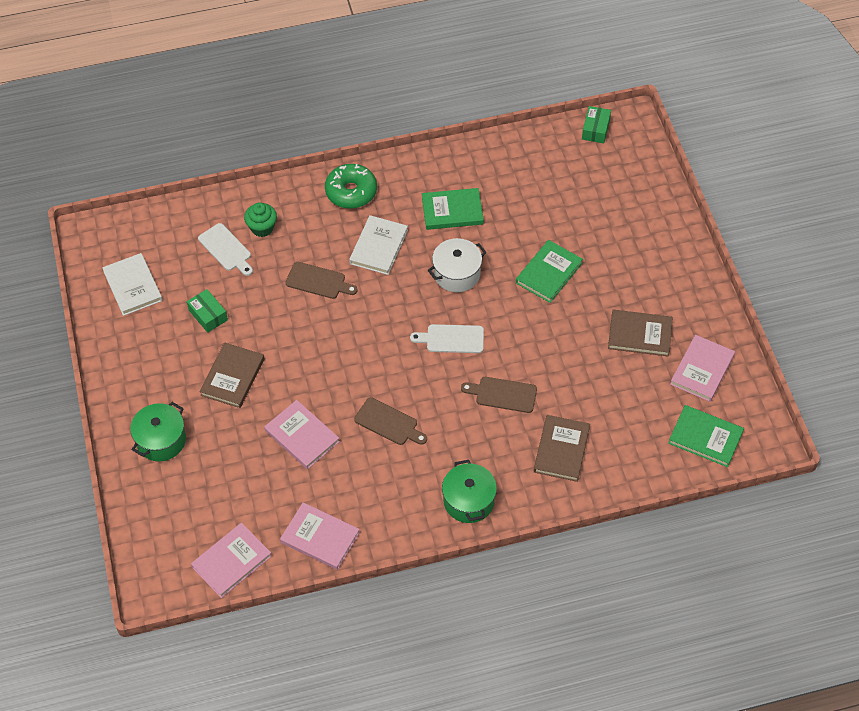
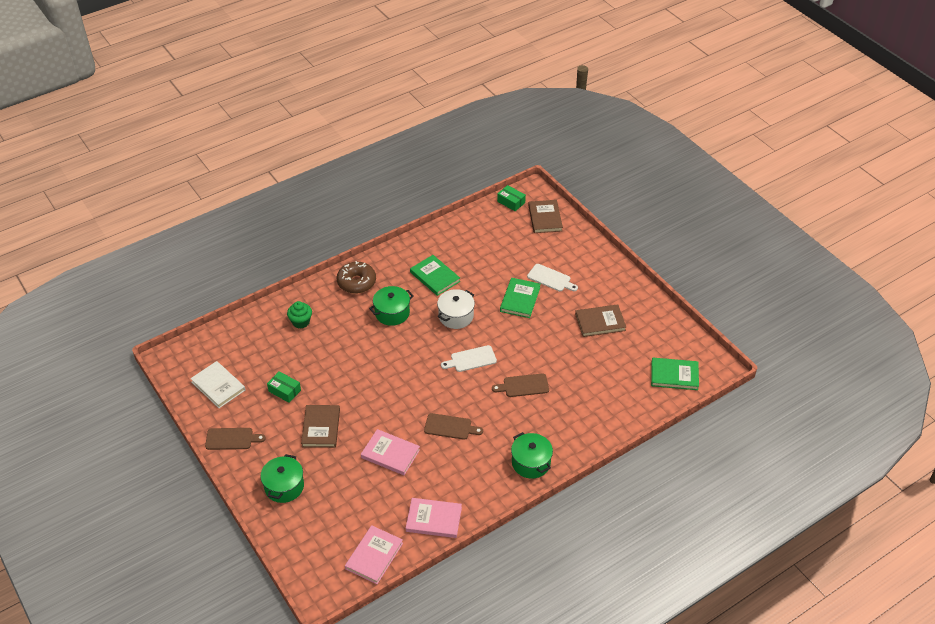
camera: 20 degrees left, 10 degrees down
(226, 249) = (279, 343): white cutting board -> white cutting board (550, 278)
(318, 281) = (357, 347): brown cutting board -> brown cutting board (231, 439)
(351, 192) = (356, 282): green donut -> brown donut
(378, 247) = (392, 313): white book -> green pot
(452, 211) = (435, 277): green book -> green book turned 75 degrees clockwise
(561, 450) = (580, 410): brown book -> brown book (545, 218)
(595, 129) = (511, 202): green box -> green box turned 45 degrees counterclockwise
(702, 370) = (652, 333): pink book -> none

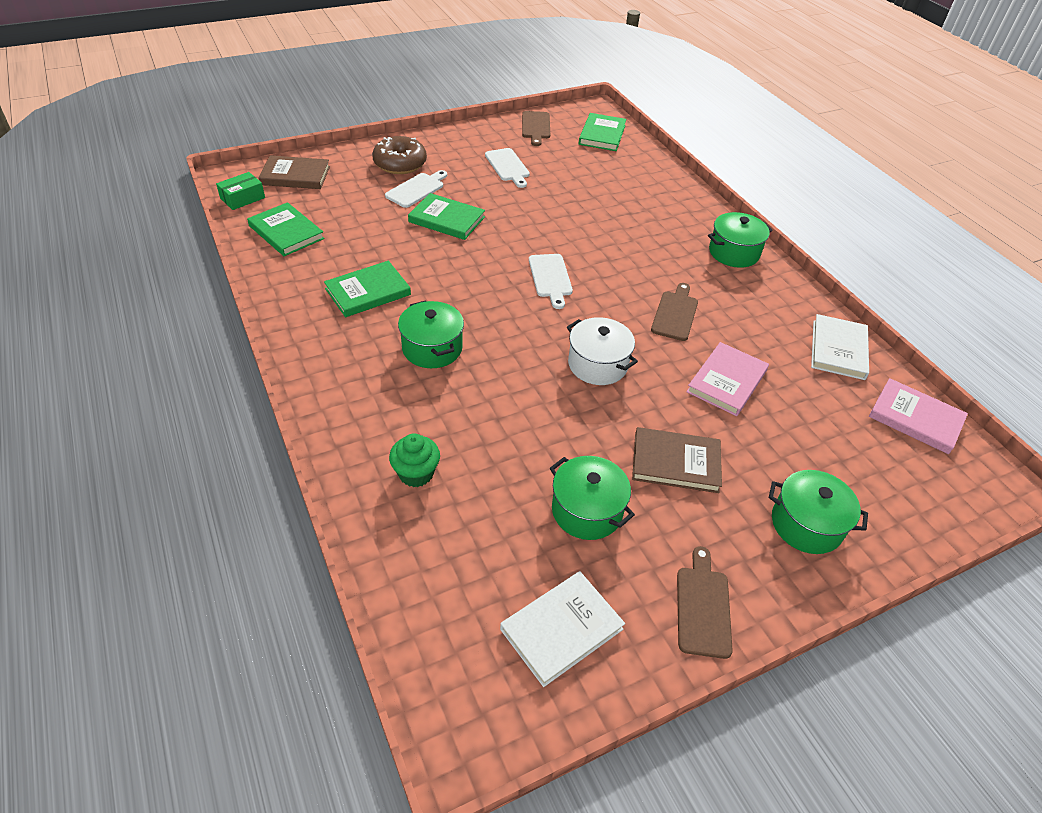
camera: 85 degrees left, 0 degrees up
(284, 391) = (587, 510): green box -> green pot
(356, 282) = (341, 385): brown donut -> brown donut (400, 164)
(434, 519) = (838, 349): pink book -> white book
(456, 316) = (461, 281): white pot -> white pot (597, 364)
(482, 229) = (286, 232): none -> green book
(523, 385) = (605, 239): brown cutting board -> brown cutting board (535, 127)
(600, 322) = (507, 166): brown book -> white cutting board

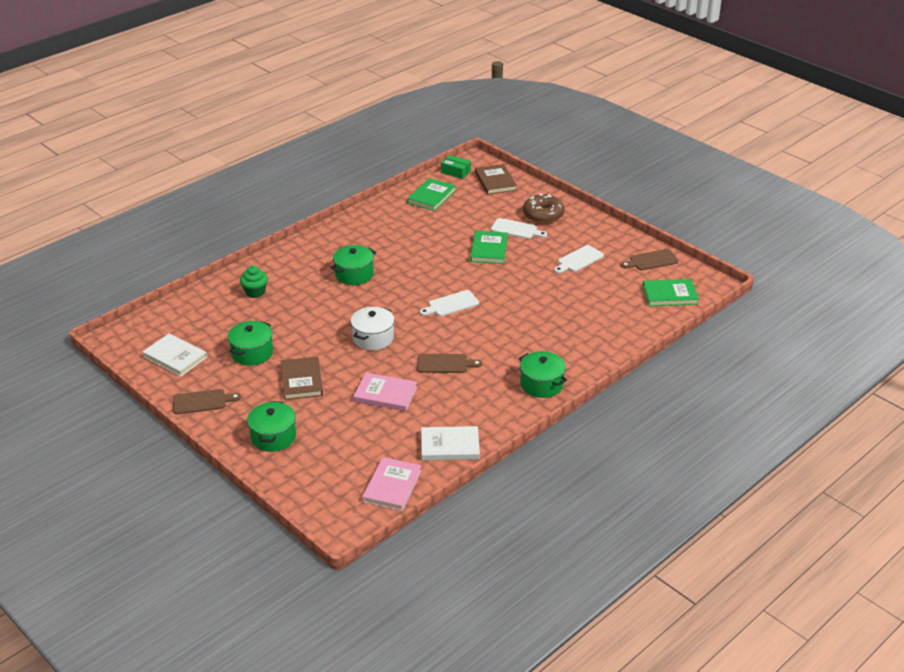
camera: 75 degrees right, 10 degrees down
(368, 292) = (392, 240): green book -> none

